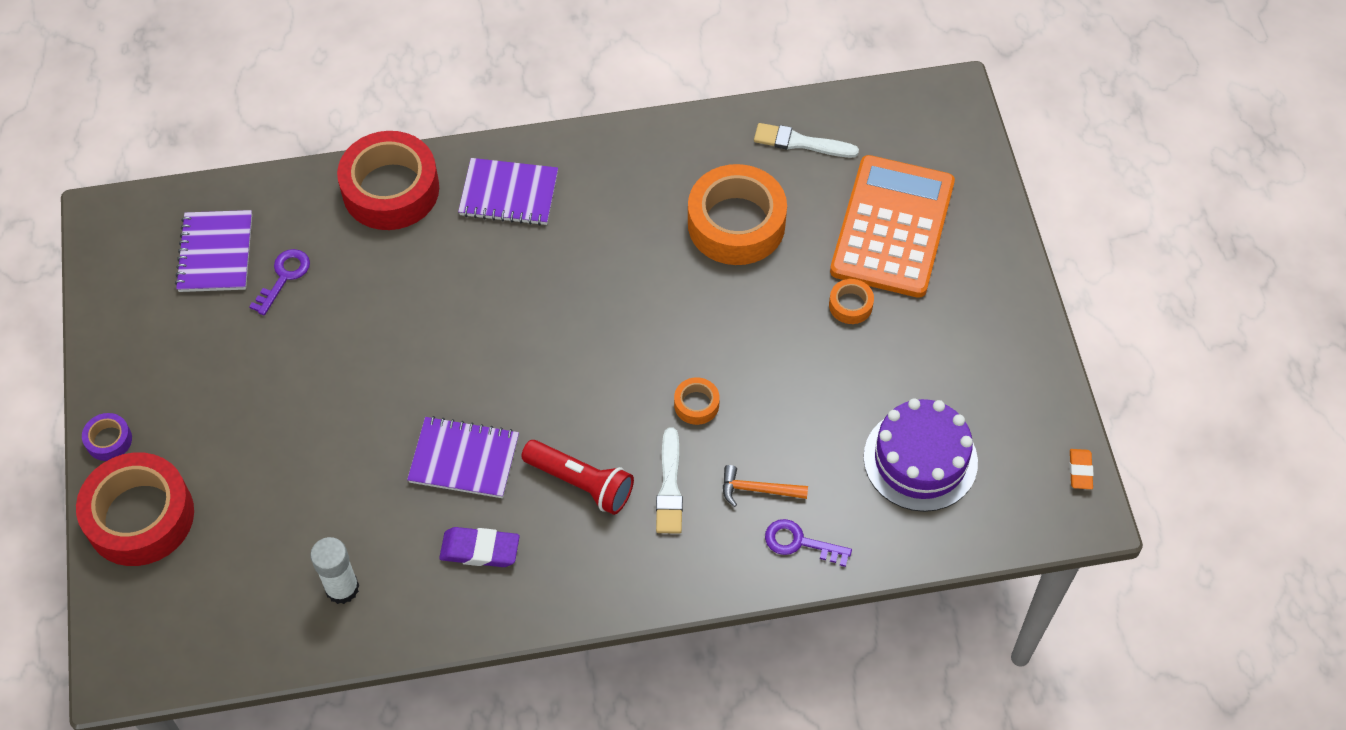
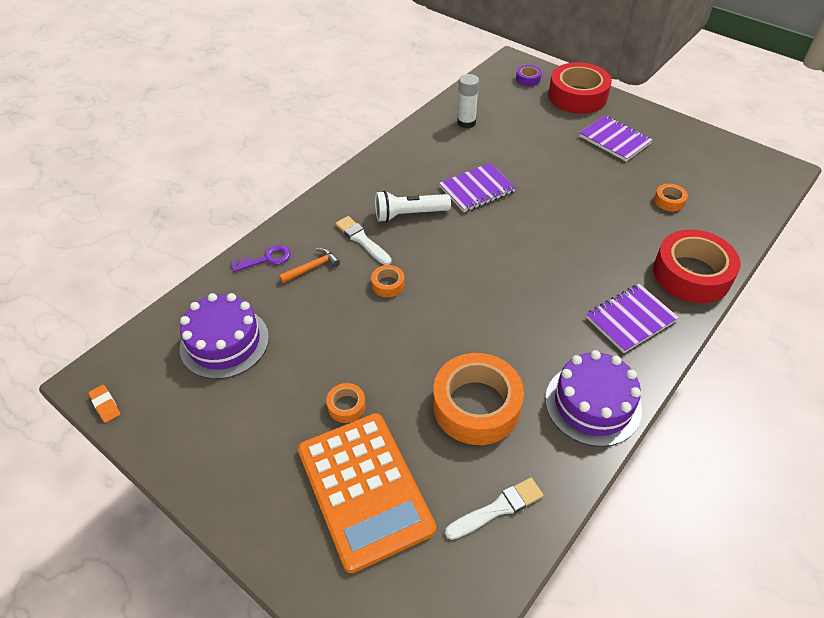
camera: 140 degrees right, 10 degrees down
(109, 440) = (630, 107): purple tape -> purple tape (528, 79)
(215, 253) = (714, 189): purple notebook -> purple notebook (614, 140)
(284, 277) = (669, 201): purple key -> orange tape
(480, 550) = (425, 165): purple eraser -> none
(581, 483) = (409, 214): red flashlight -> white flashlight
(637, 155) = (592, 404): none -> purple cake

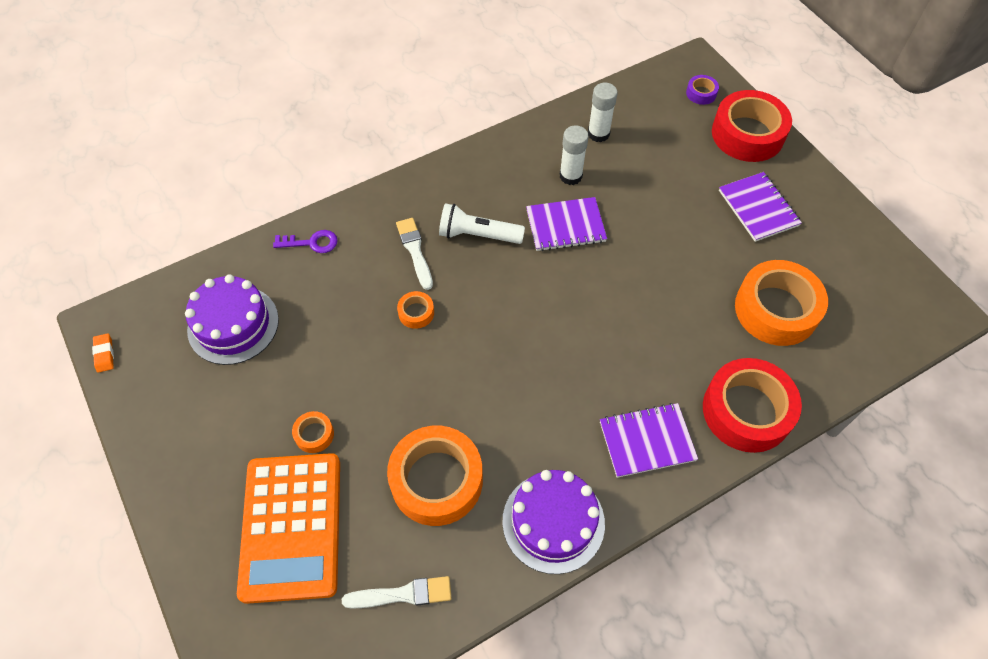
camera: 20 degrees right, 10 degrees up
(312, 267) = (351, 267): orange hammer -> none
(461, 155) = (570, 176): none -> white glue stick
(669, 201) = (776, 309): orange tape -> orange tape, size x2.29

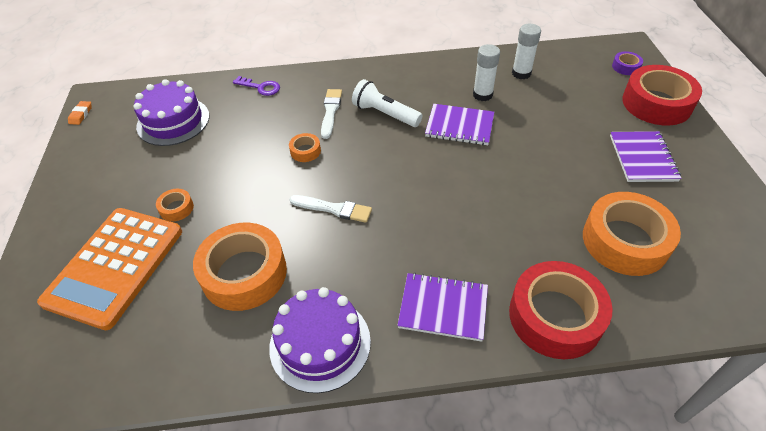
camera: 25 degrees right, 10 degrees down
(402, 594) = (159, 351): white brush -> white brush (334, 209)

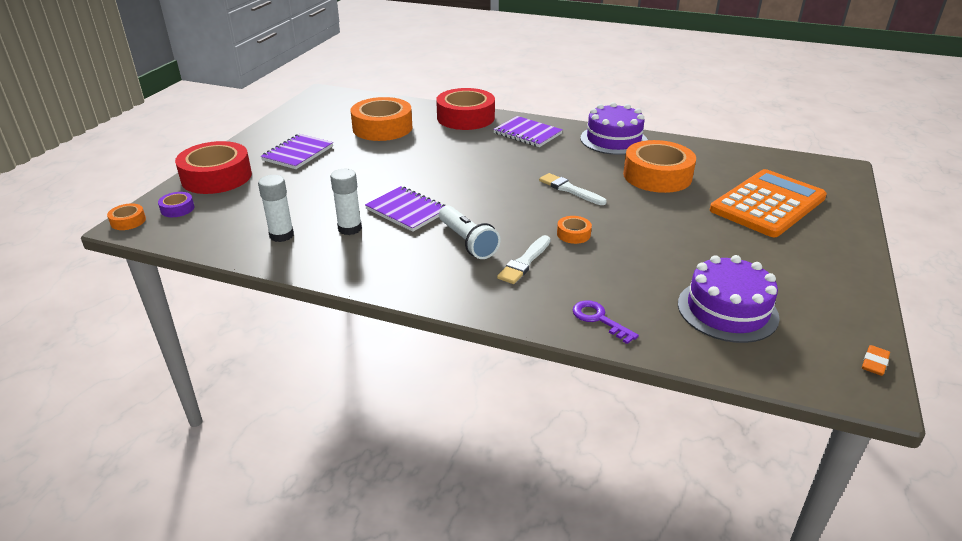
camera: 155 degrees left, 15 degrees down
(176, 208) = (715, 226): orange tape -> orange tape (128, 221)

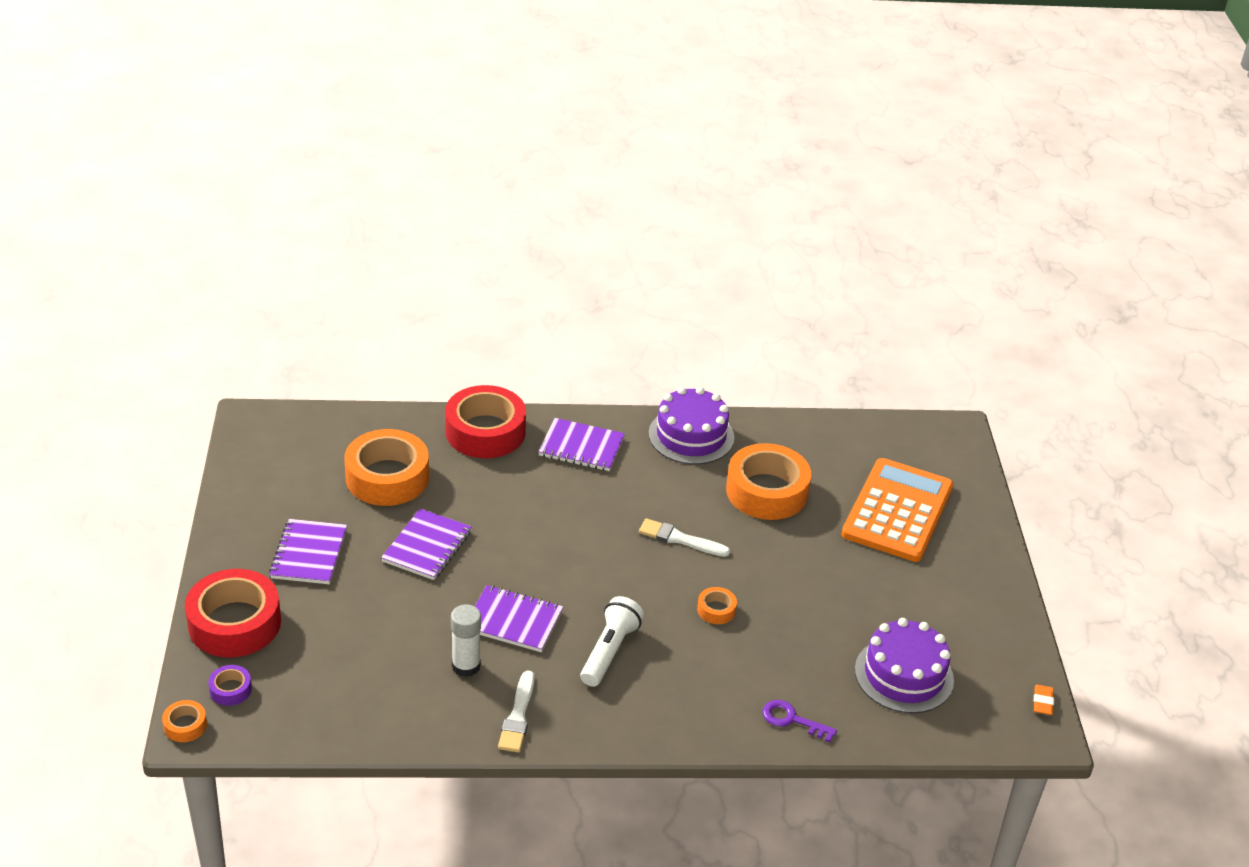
camera: 25 degrees left, 5 degrees up
(281, 235) = (394, 697): white glue stick -> none
(379, 163) = (427, 547): none -> purple notebook
(467, 242) = (609, 651): white flashlight -> white flashlight turned 105 degrees counterclockwise
(524, 262) = (685, 664): white brush -> white brush (518, 716)

